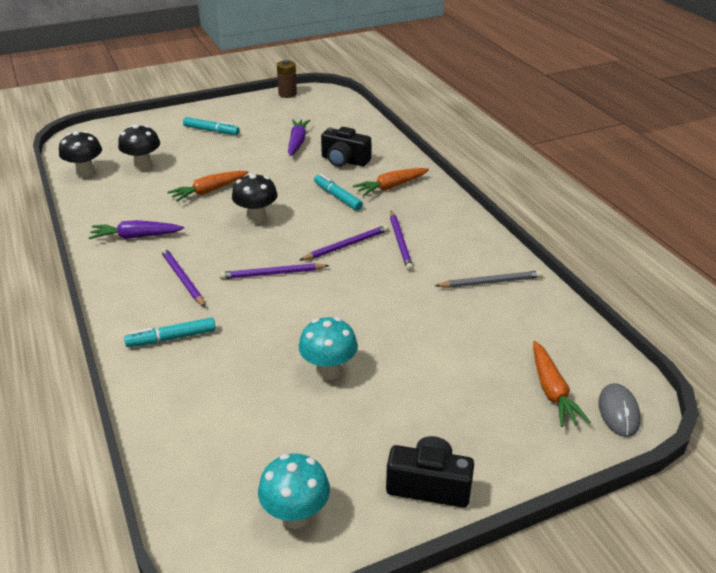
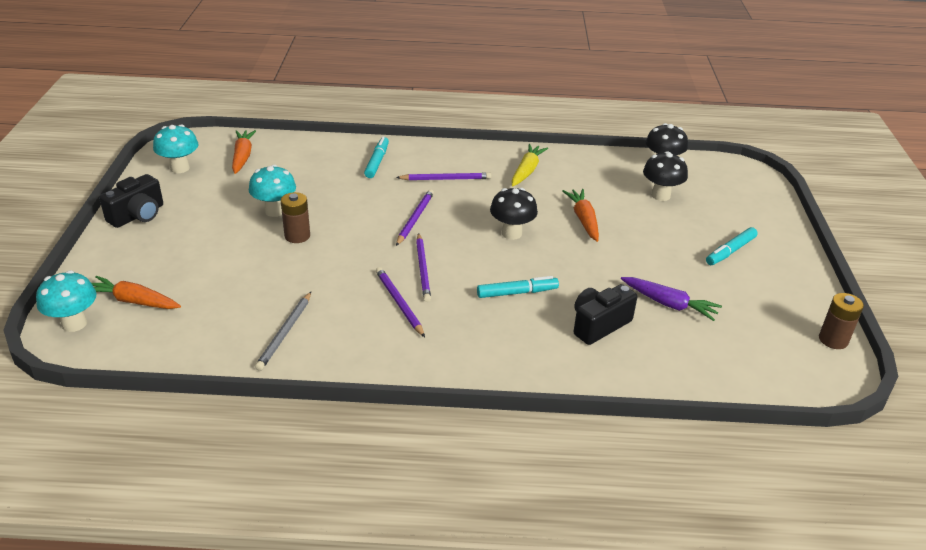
camera: 115 degrees right, 0 degrees up
(136, 237) = (526, 171): purple carrot -> yellow carrot
(359, 334) = (297, 236): none -> brown battery
(391, 187) = (512, 338): orange carrot -> orange carrot (242, 157)
(400, 242) = (399, 303): purple pencil -> purple pencil turned 45 degrees clockwise
(618, 412) = (74, 323): grey mouse -> turquoise mushroom

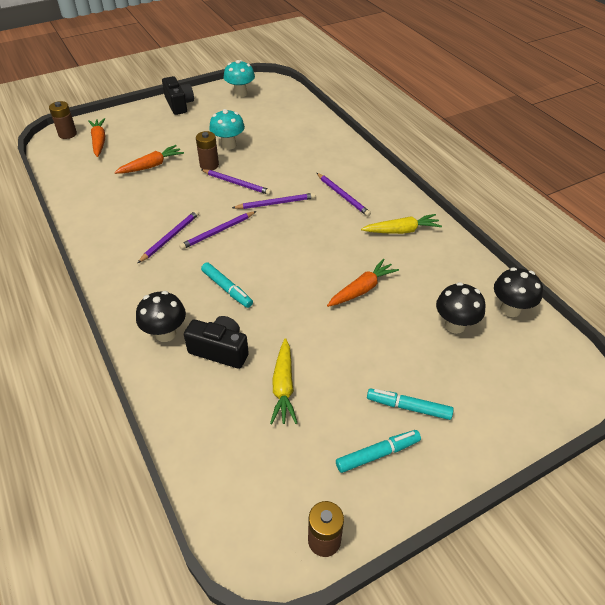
camera: 60 degrees right, 10 degrees up
(74, 323) = (67, 134): turquoise mushroom -> brown battery
(138, 215) = (179, 104): black camera -> black camera turned 120 degrees counterclockwise
(242, 157) = (276, 107): orange carrot -> orange carrot (151, 166)
(285, 333) = (106, 205): grey pencil -> none
(353, 230) = (237, 183): none -> purple pencil
(377, 162) = (330, 157): turquoise marker -> turquoise marker (377, 454)
(511, 233) = (302, 256): black mushroom -> black mushroom (165, 334)
(669, 304) = (283, 386): purple carrot -> yellow carrot

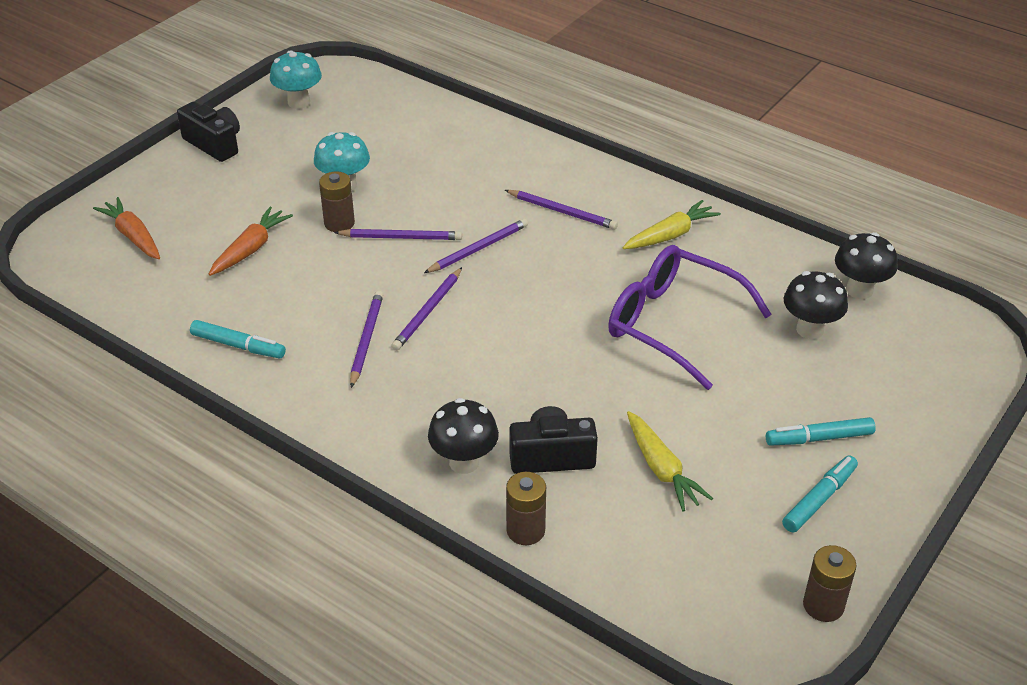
camera: 25 degrees left, 5 degrees down
(67, 134) = (68, 239): brown battery -> brown battery (525, 530)
(227, 289) = (500, 380): turquoise marker -> turquoise marker (238, 346)
(362, 289) = (672, 324): orange carrot -> purple glasses

